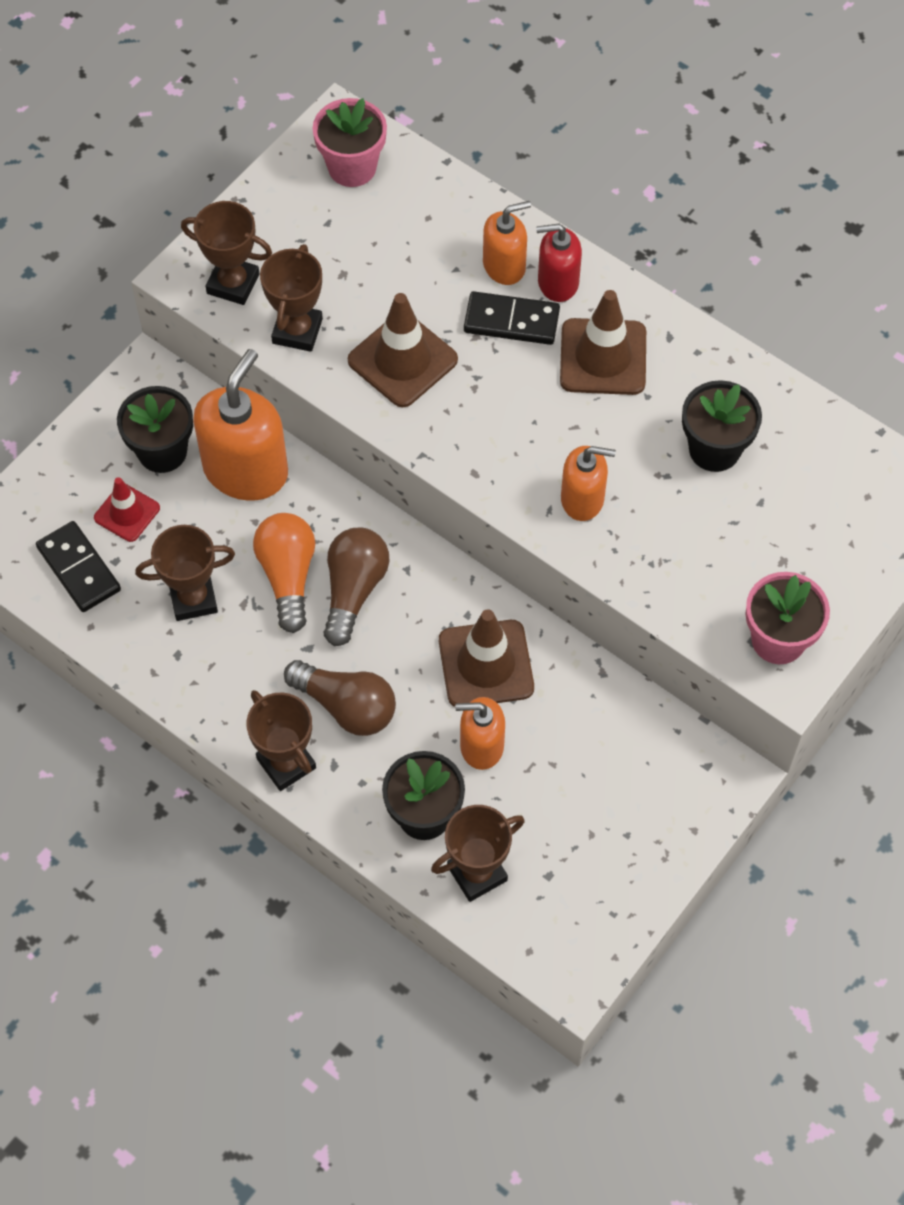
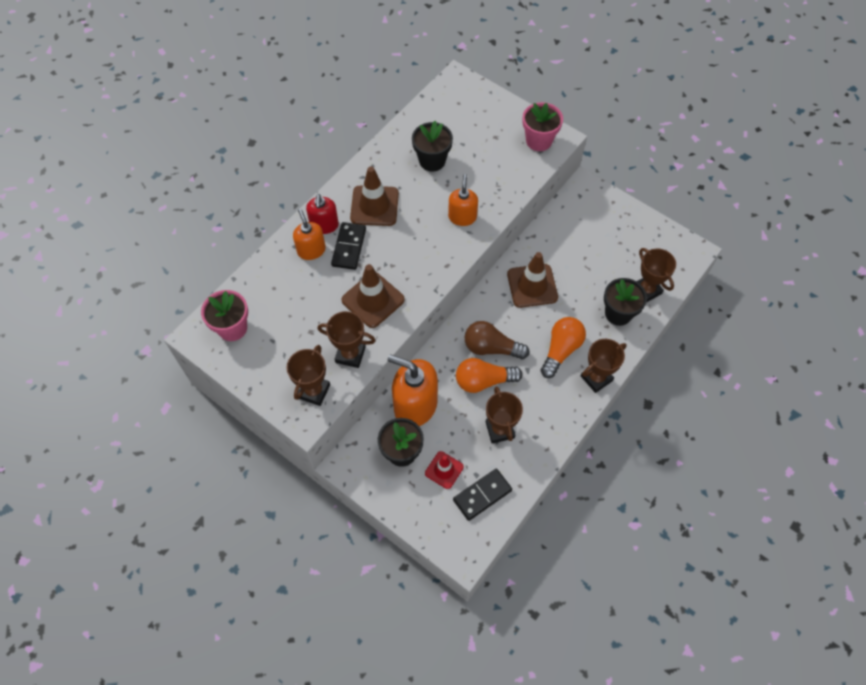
camera: 90 degrees left, 0 degrees up
(346, 706) = (561, 350): brown light bulb -> orange light bulb
(481, 746) = (578, 288): orange soap dispenser -> none

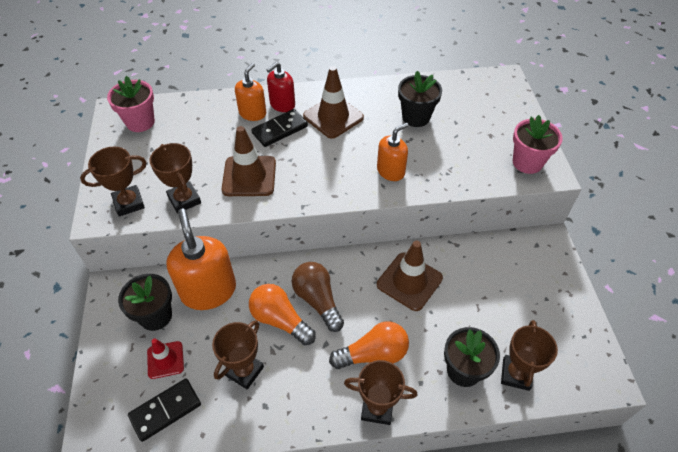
camera: 45 degrees right, 10 degrees down
(482, 495) = (165, 410): black domino -> black domino turned 45 degrees counterclockwise

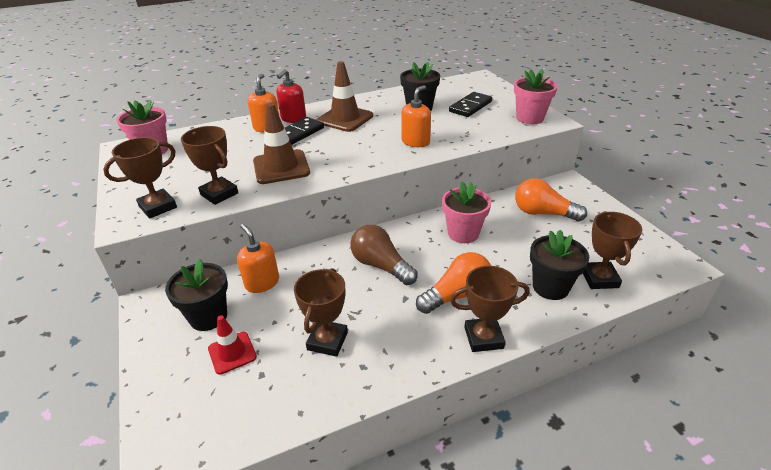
camera: 15 degrees left, 15 degrees down
(165, 410) = (247, 400): black domino -> black domino (470, 107)
(208, 290) = (262, 283): orange soap dispenser -> orange soap dispenser, size x0.58
(280, 320) = (349, 289): orange light bulb -> orange light bulb (543, 213)
(409, 281) = (463, 233): brown traffic cone -> pink flower pot

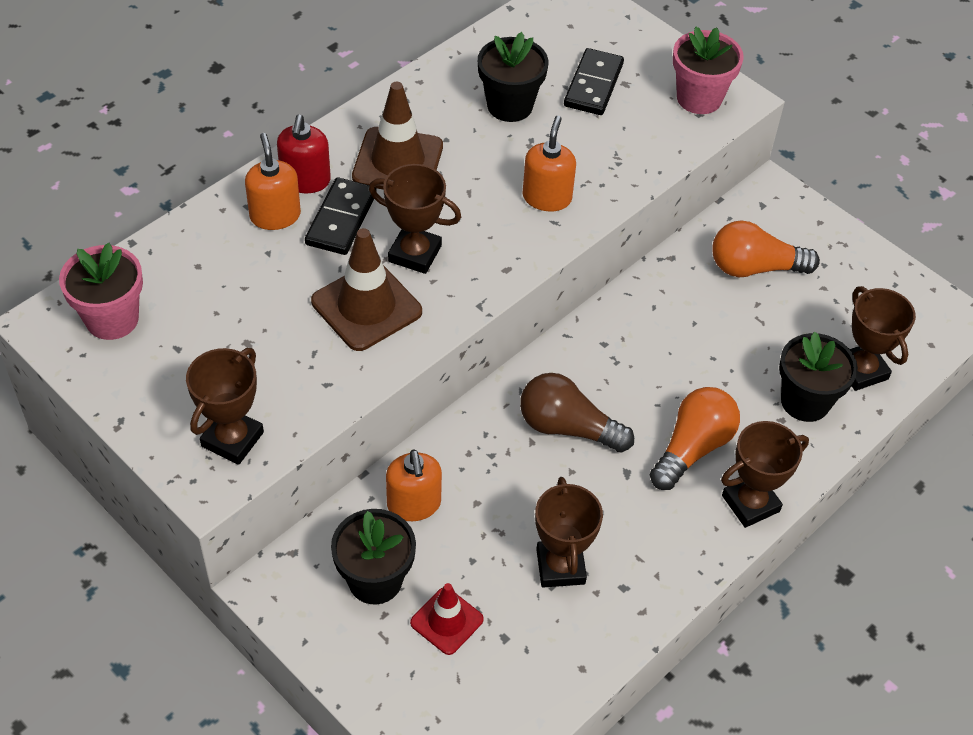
camera: 25 degrees left, 15 degrees up
(219, 194) = (309, 388): brown trophy -> brown trophy (415, 254)
(262, 283) = (414, 504): orange soap dispenser -> orange soap dispenser turned 135 degrees counterclockwise
(463, 233) = (656, 336): pink flower pot -> none

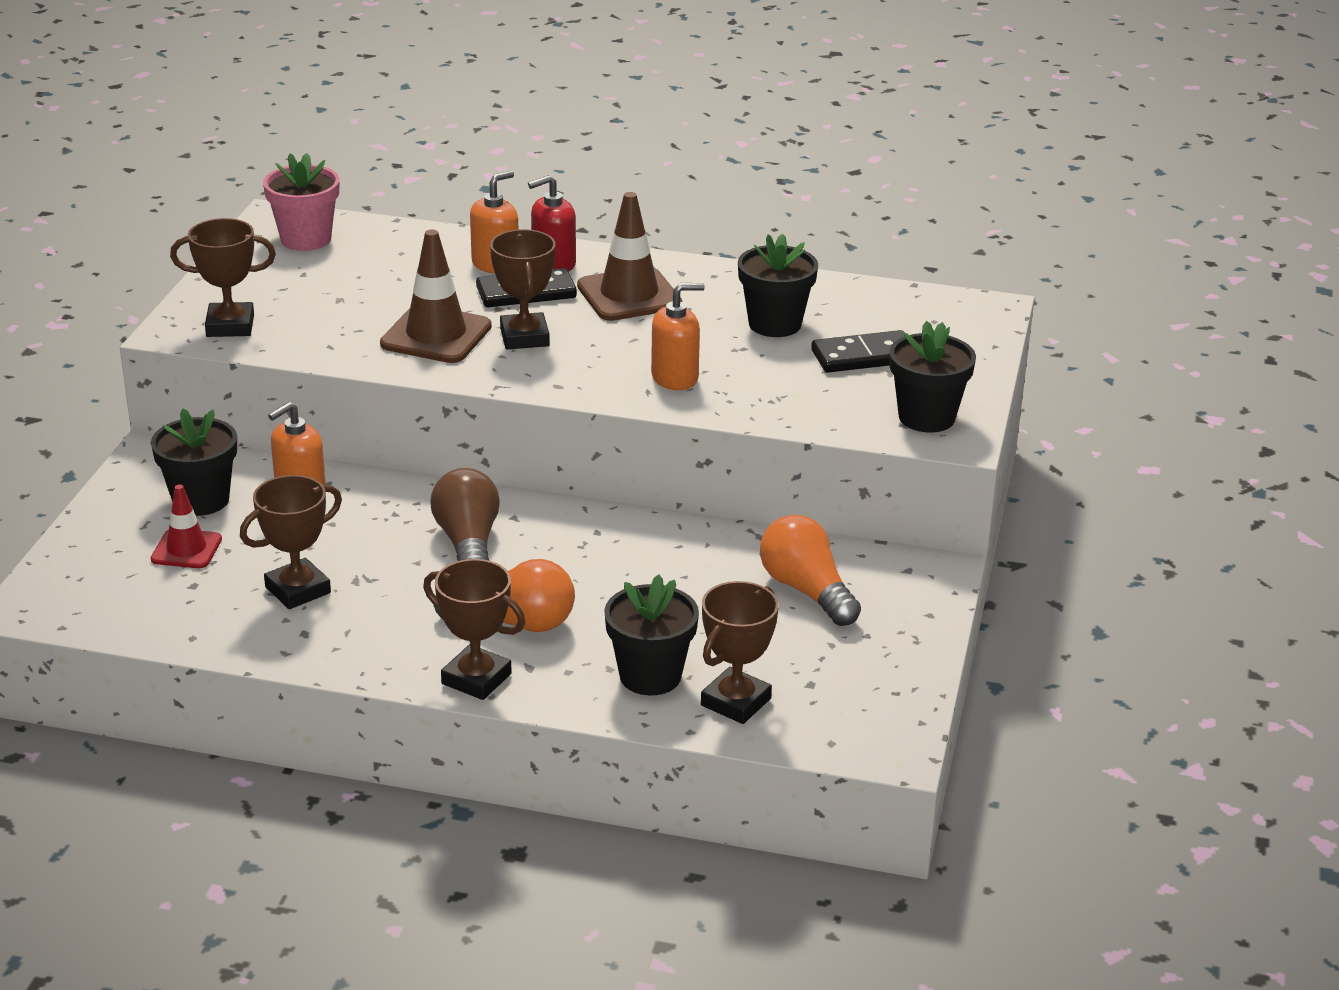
camera: 60 degrees right, 20 degrees down
(699, 98) = (926, 417): pink flower pot -> black flower pot

